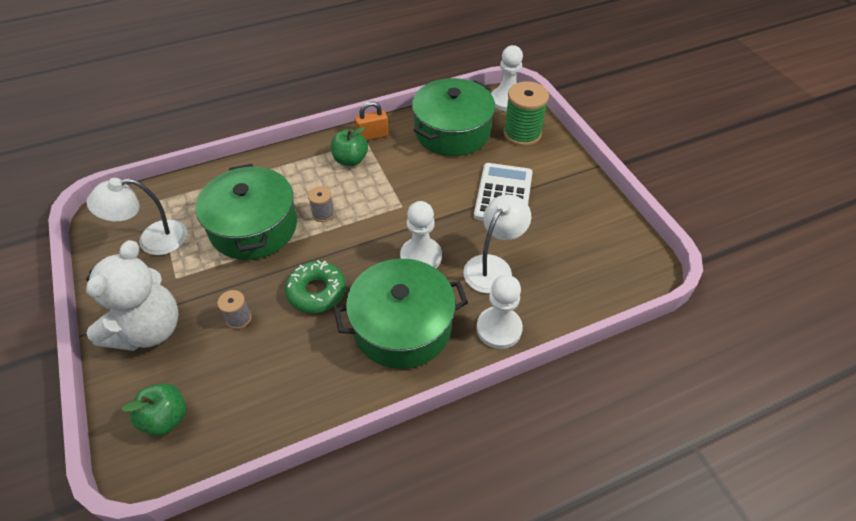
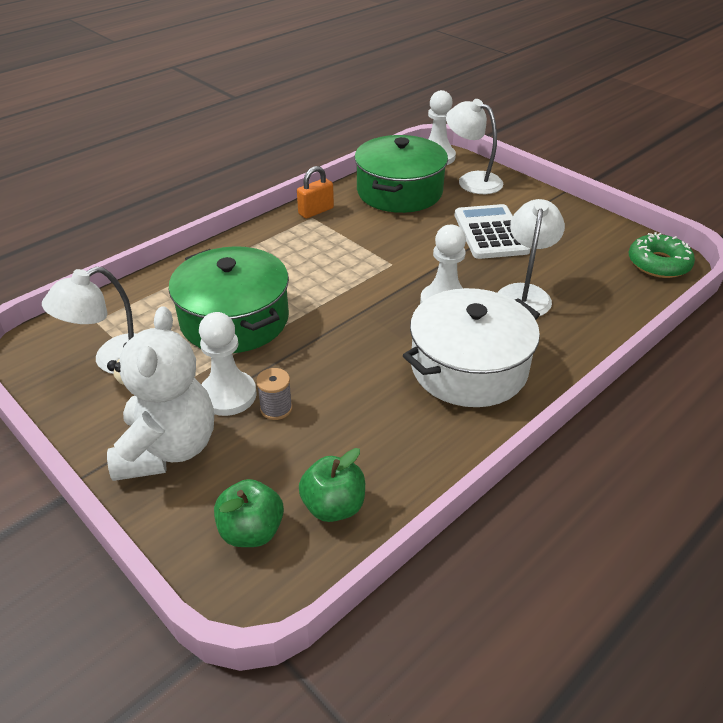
camera: 20 degrees left, 10 degrees down
(317, 292) = (351, 360): green donut -> green donut (658, 264)
(323, 214) = (309, 289): grey spool -> none
(350, 160) = (306, 236): green apple -> green apple (333, 506)
(402, 326) = (469, 367): green pot -> white pot
(499, 329) = (569, 344): white pawn -> white pawn (228, 395)
(522, 133) = (472, 180): green spool -> white lamp

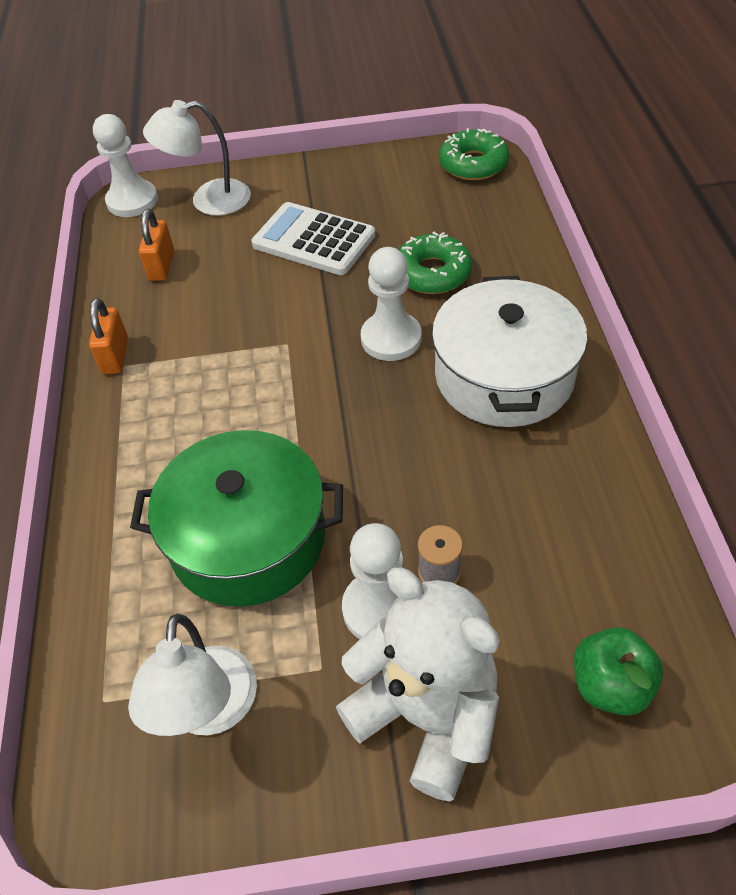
camera: 50 degrees left, 10 degrees up
(333, 506) = (620, 591): green apple -> none
(399, 192) = (162, 266): green pot -> orange padlock
(524, 293) = (432, 273): white lamp -> green donut

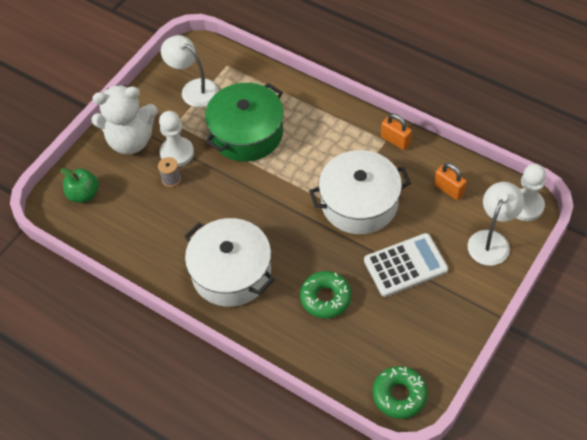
camera: 130 degrees right, 5 degrees up
(261, 327) = (359, 203): none -> white pot
(391, 338) = (299, 247): white pawn -> none

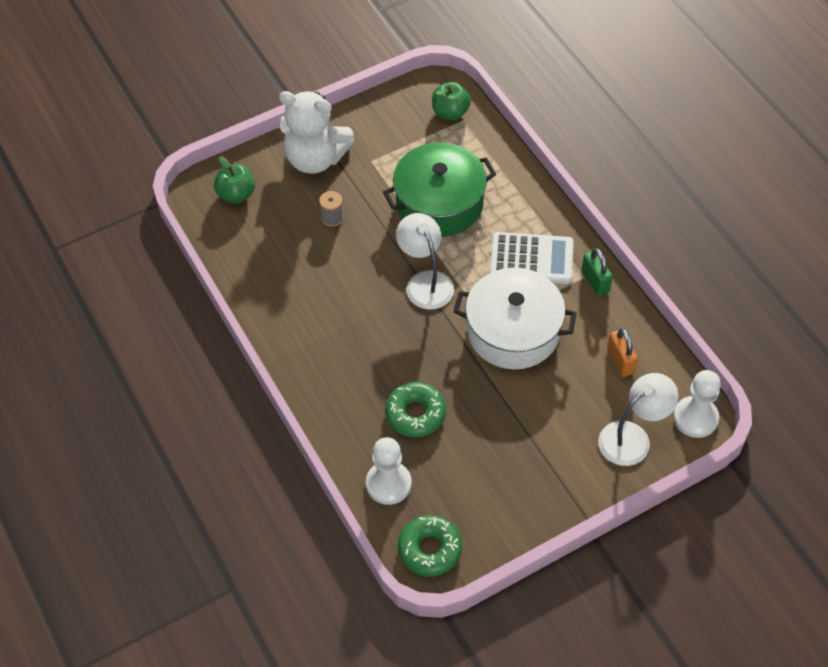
camera: 25 degrees right, 0 degrees up
(177, 153) = (354, 192): white pawn -> white pawn (388, 484)
(193, 89) = (412, 131): white lamp -> white lamp (425, 282)
(214, 63) = (450, 112): none -> green apple
(231, 272) = (335, 342): white pot -> none
(395, 140) = (595, 281): orange padlock -> green padlock
(405, 265) = (521, 420): white calculator -> white calculator (531, 259)

